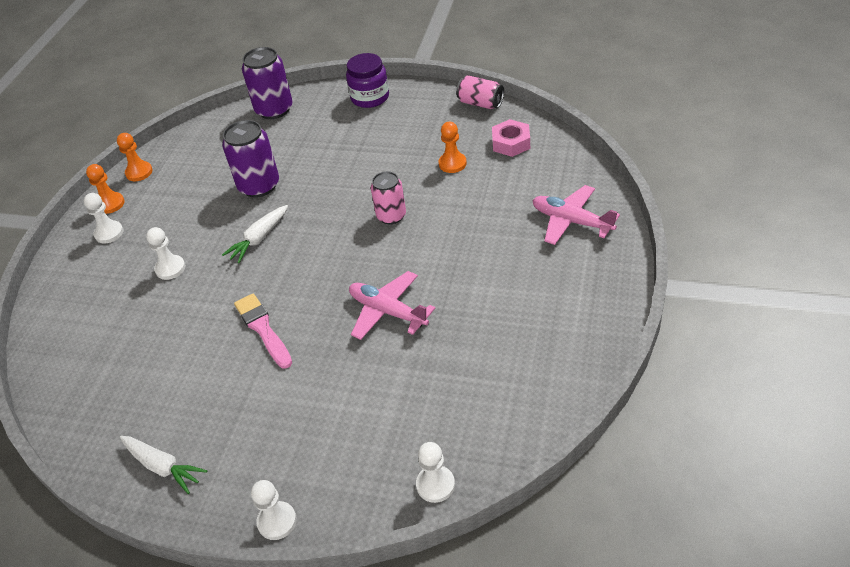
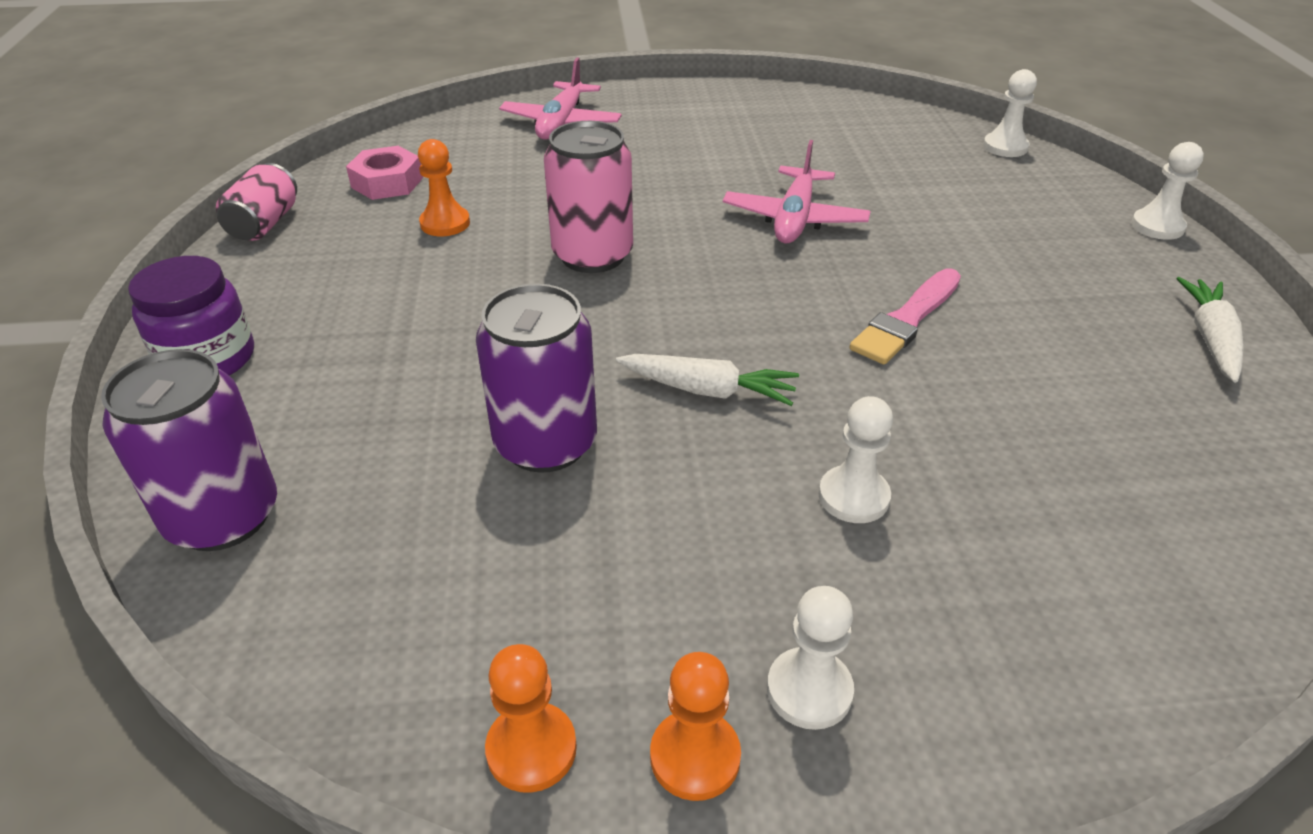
camera: 115 degrees left, 5 degrees down
(391, 216) = (593, 255): pink can -> pink can, size x1.51

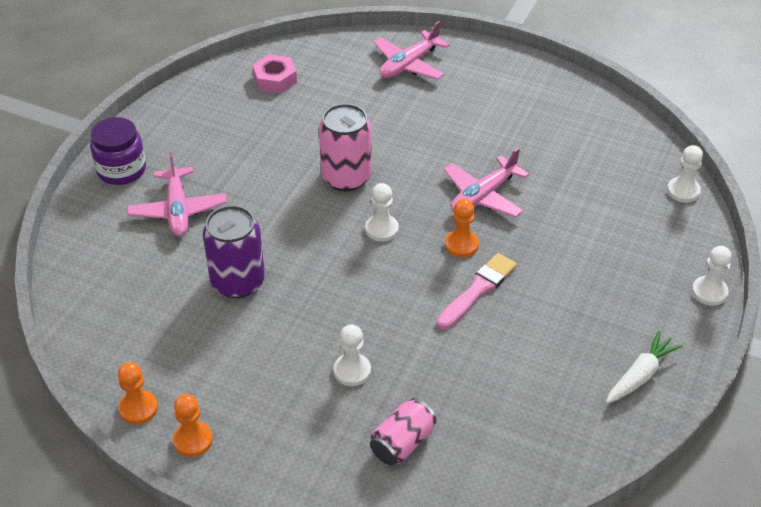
camera: 30 degrees right, 5 degrees up
(223, 517) = (85, 259): purple can -> none
(264, 224) = (193, 88): pink can -> pink can (402, 443)
(355, 380) = (178, 210): none -> pink plane
(445, 223) = (285, 123): orange pawn -> orange pawn (461, 245)
(708, 390) = (335, 286): white carrot -> none
(809, 690) = (255, 439): white pawn -> white pawn (381, 229)
(906, 320) = (478, 290): pink brush -> pink brush turned 150 degrees clockwise

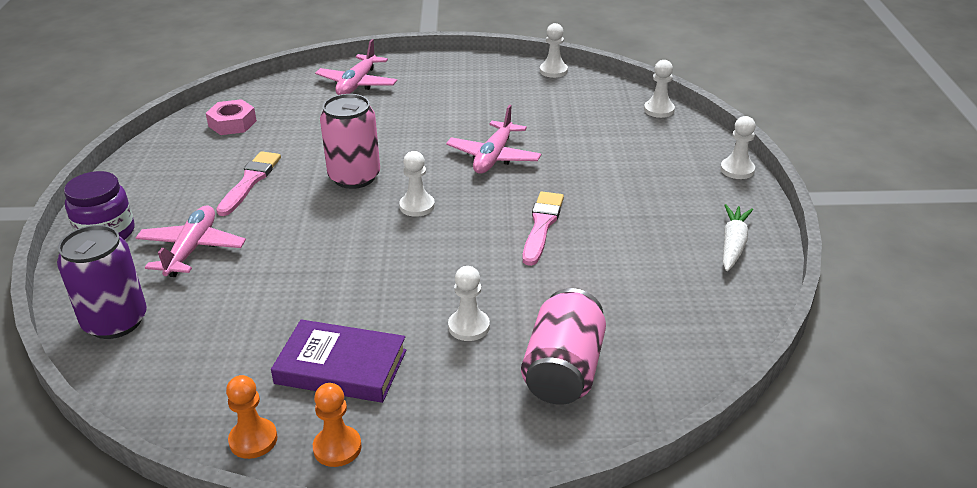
camera: 25 degrees left, 10 degrees down
(178, 210) = (192, 249): pink plane -> pink plane turned 135 degrees counterclockwise
(233, 369) = (341, 367): none -> purple book
(238, 282) = (297, 289): purple can -> purple can (115, 321)
(257, 152) = (250, 181): none -> pink brush
(402, 443) = (563, 370): pink can -> pink can, size x1.51
(461, 245) = (501, 197): orange pawn -> none
(609, 106) = (553, 71): none -> white pawn

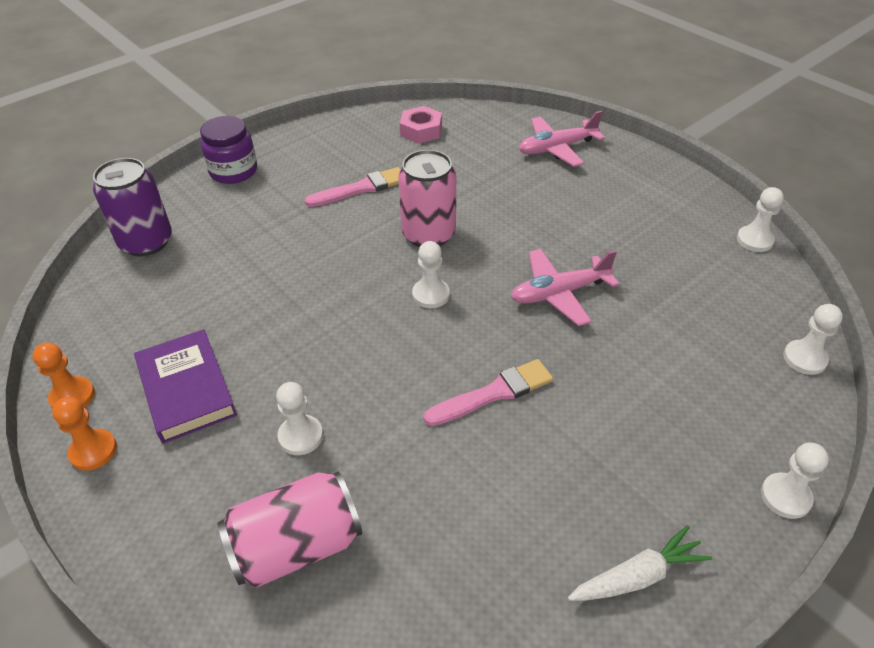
camera: 50 degrees right, 10 degrees up
(192, 249) = (253, 219): pink plane -> none

